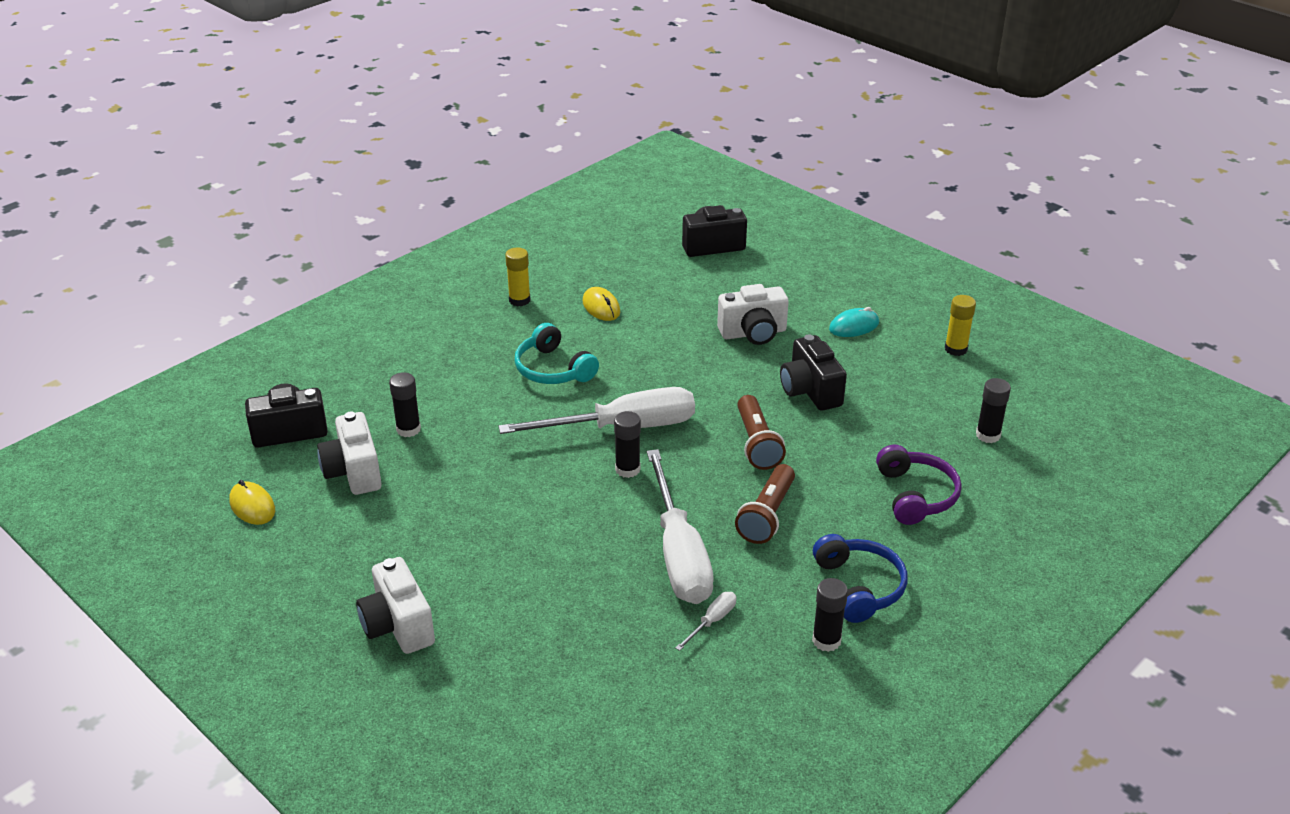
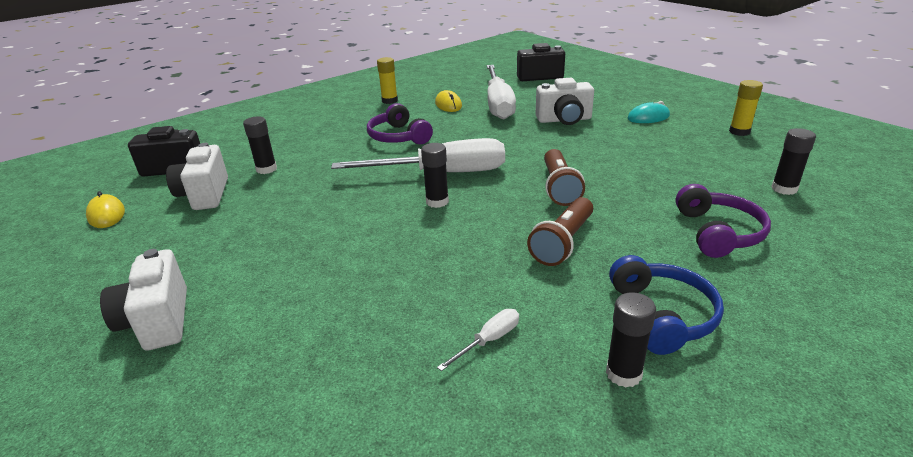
camera: 10 degrees right, 5 degrees down
(553, 369) = (398, 137): turquoise headphones -> purple headphones
(679, 554) = (467, 271): white screwdriver -> white screwdriver (498, 104)
(810, 391) = (610, 154): black camera -> none

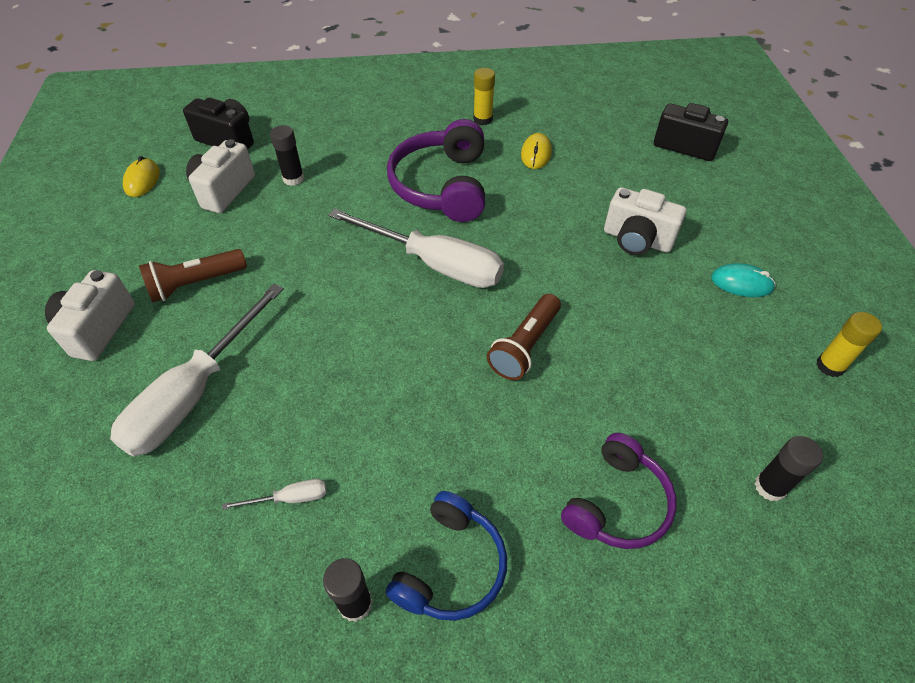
camera: 30 degrees right, 20 degrees up
(398, 137) = (441, 186): purple headphones -> purple headphones, size x1.52
(437, 201) = (395, 303): black glue stick -> none
(498, 104) = (589, 177): white screwdriver -> white screwdriver (194, 393)
(563, 242) = (454, 424): brown flashlight -> brown flashlight (196, 283)

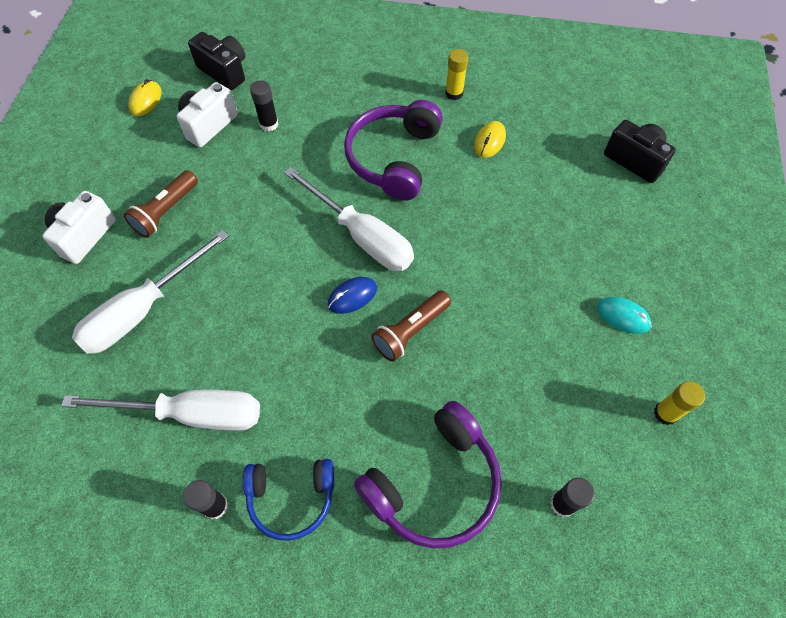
camera: 15 degrees right, 10 degrees up
(196, 283) = (166, 211): brown flashlight -> brown flashlight turned 45 degrees counterclockwise
(290, 498) = (191, 414): white screwdriver -> white screwdriver, size x2.49
(445, 325) = (352, 296): none -> blue mouse
(451, 567) = (291, 498): blue headphones -> blue headphones turned 45 degrees clockwise
(618, 503) = (434, 484): purple headphones -> purple headphones, size x1.52
(637, 240) = (546, 251): white camera -> none

